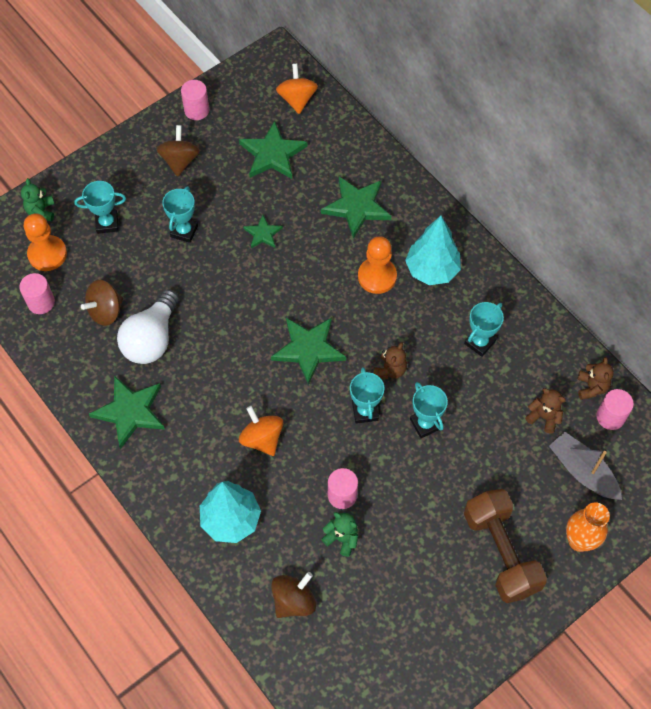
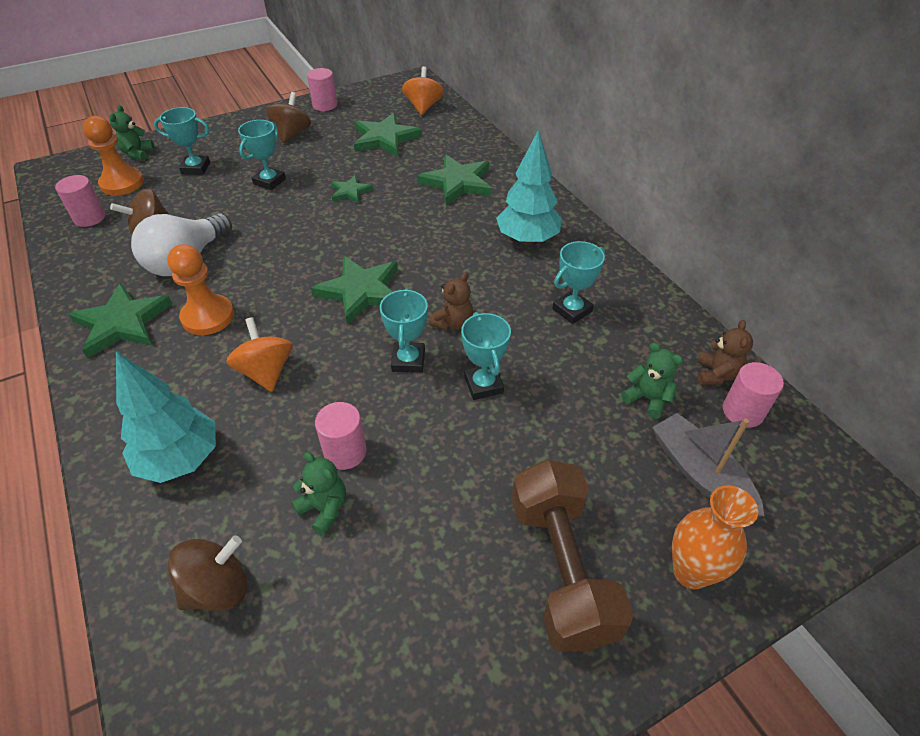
camera: 10 degrees right, 15 degrees down
(377, 276) = (462, 238): orange pawn -> orange pawn (208, 317)
(544, 417) = (647, 399): brown teddy bear -> green teddy bear

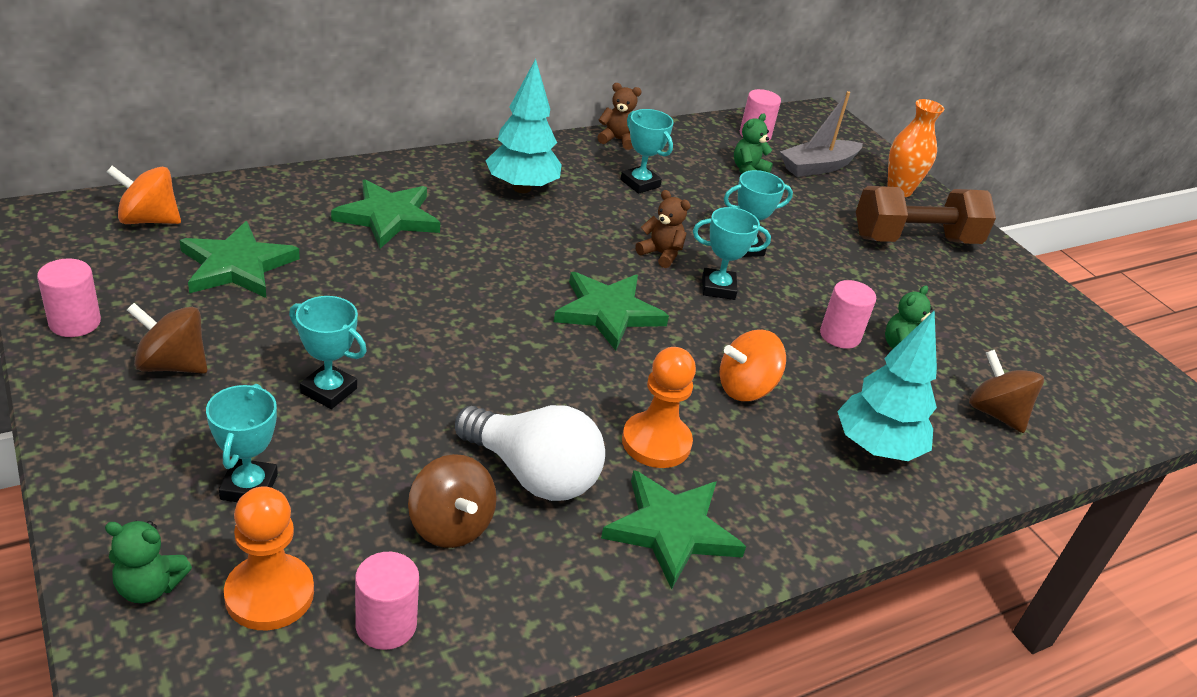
camera: 95 degrees left, 10 degrees down
(350, 192) = (384, 308): green star -> none
(716, 374) = (717, 135): brown teddy bear -> brown teddy bear (617, 140)

